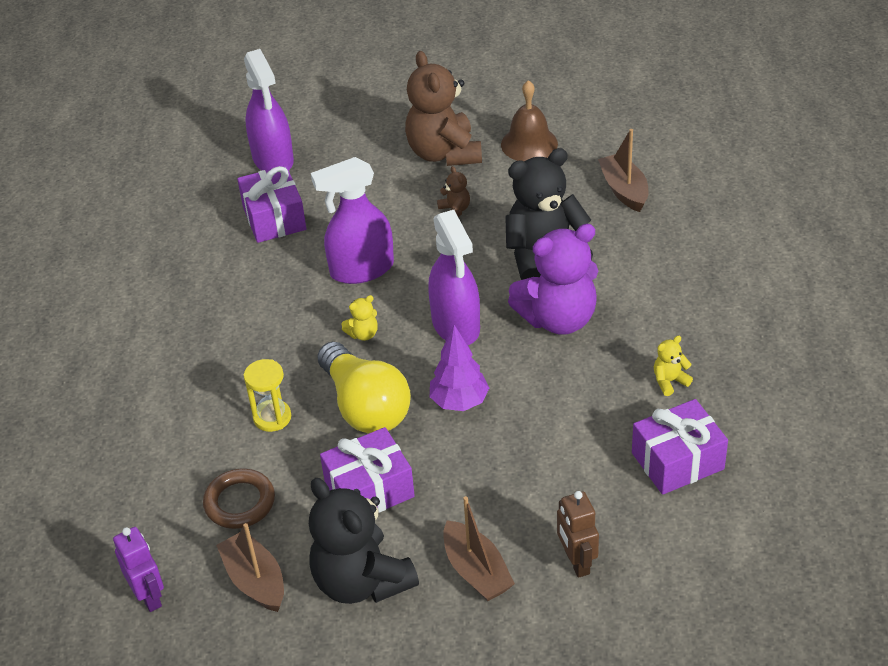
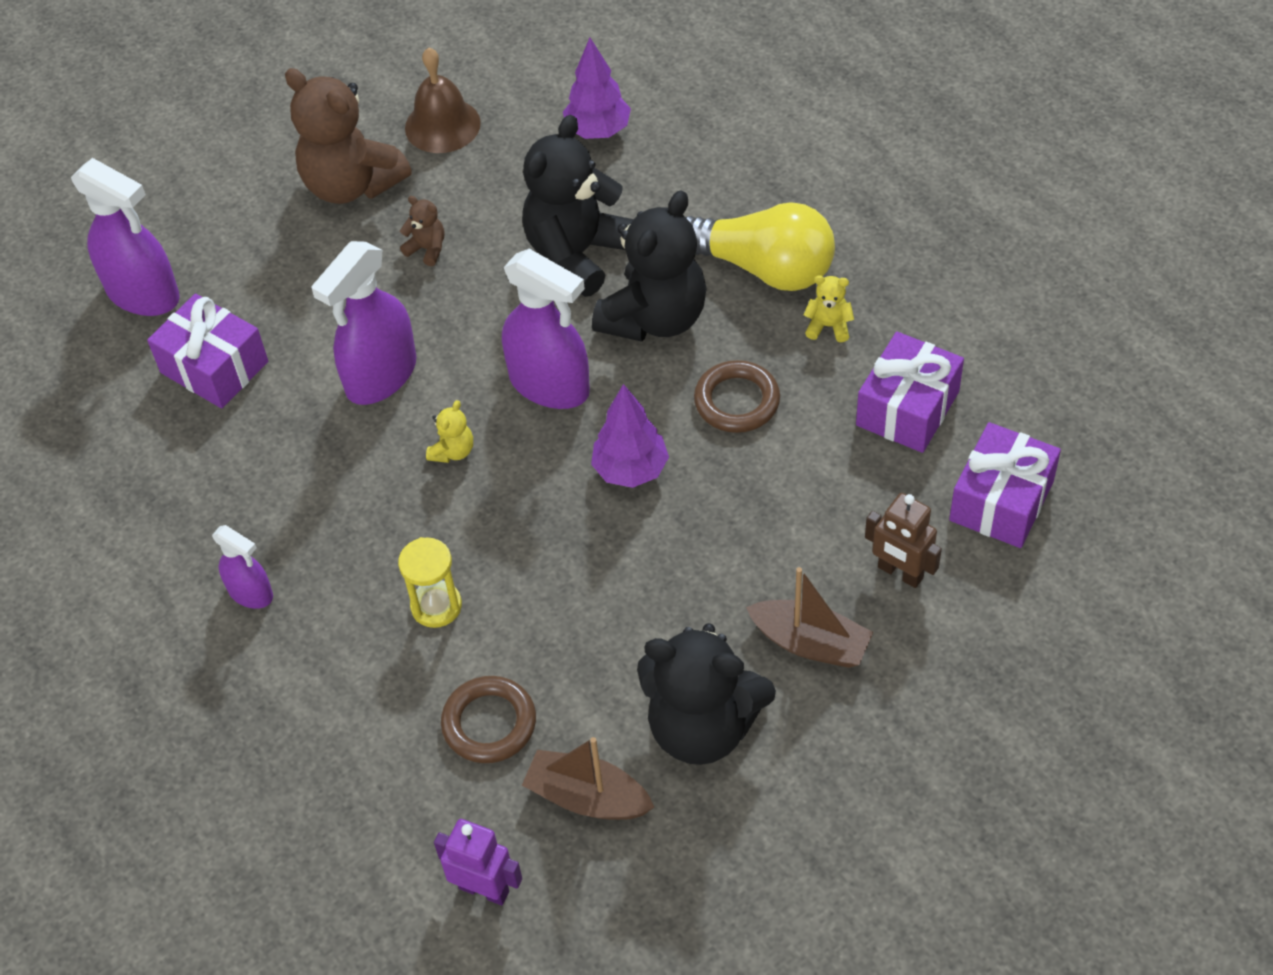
camera: 35 degrees left, 10 degrees up
(179, 352) = (251, 593): none -> purple spray bottle
(365, 406) = (532, 533): yellow light bulb -> yellow light bulb (764, 268)
(369, 489) = (620, 623): purple gift -> purple gift (1001, 501)
(558, 319) = (655, 318): purple teddy bear -> black teddy bear
(565, 396) = (737, 401): none -> brown ring
(624, 190) = (598, 131): brown boat -> purple tree
(669, 381) = (828, 326): yellow teddy bear -> yellow teddy bear turned 75 degrees clockwise

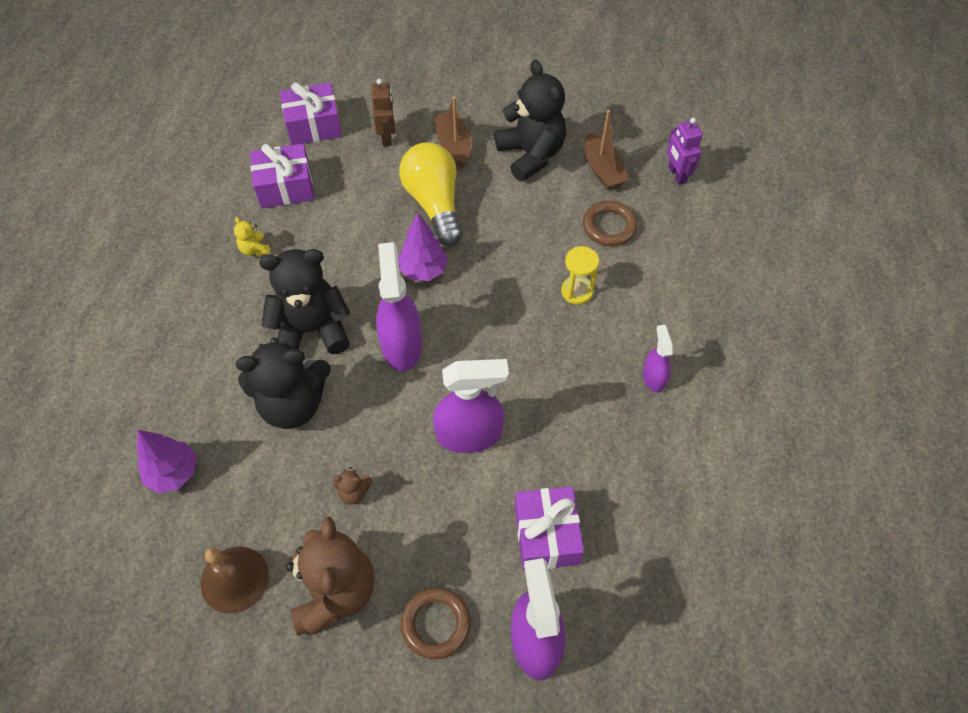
camera: 135 degrees left, 5 degrees up
(427, 249) = (354, 492): brown teddy bear -> brown teddy bear turned 75 degrees counterclockwise
(453, 451) = (485, 356): yellow teddy bear -> none
(737, 401) = (340, 256): brown ring -> brown ring (436, 624)
(764, 268) = (233, 304): yellow light bulb -> yellow light bulb (434, 203)

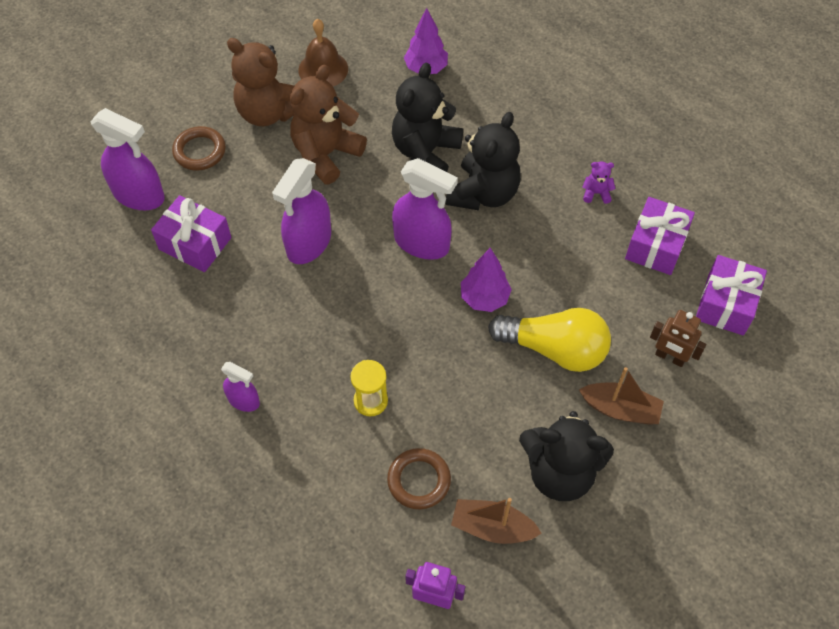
camera: 125 degrees right, 0 degrees up
(255, 249) = (596, 193): yellow teddy bear -> purple teddy bear
(354, 492) = (326, 154): brown teddy bear -> brown teddy bear, size x2.40

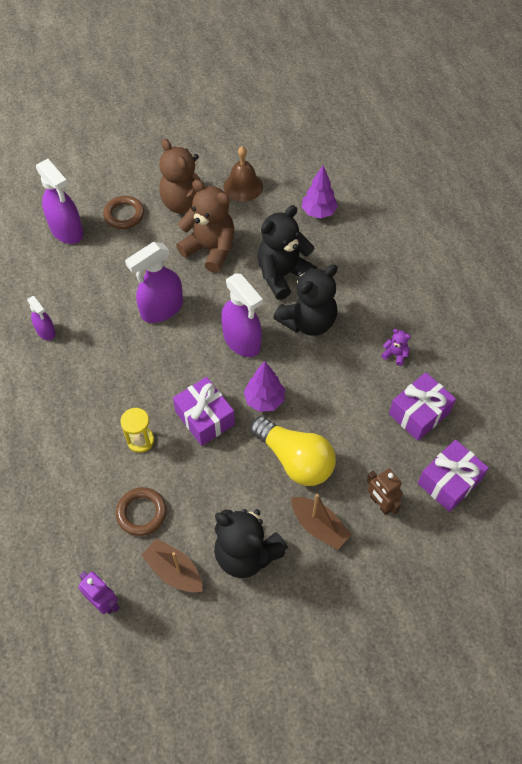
camera: 25 degrees right, 0 degrees up
(195, 243) = (85, 279): purple gift -> purple gift (205, 418)
(244, 400) = (55, 403): purple spray bottle -> purple spray bottle (46, 331)
(326, 154) = (210, 249): brown teddy bear -> brown teddy bear turned 60 degrees clockwise

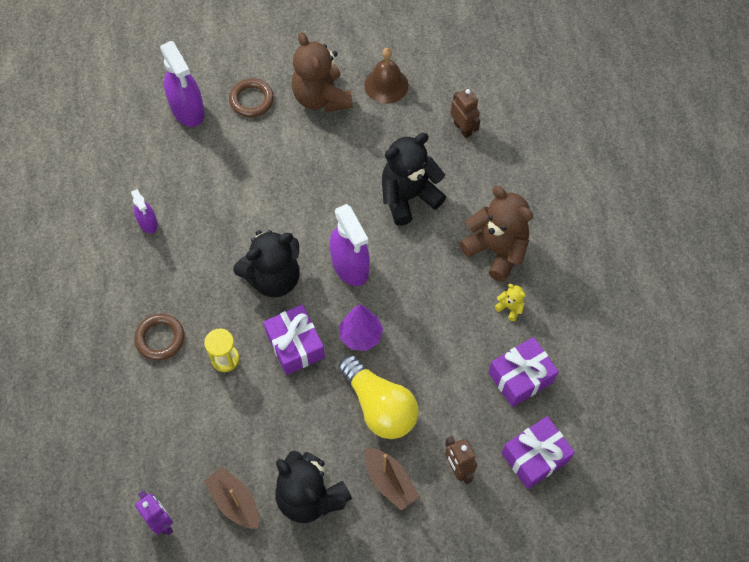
camera: 10 degrees right, 5 degrees up
(141, 513) = (213, 436): brown ring -> brown ring (160, 338)
(161, 309) = (272, 216): purple spray bottle -> none
(210, 249) = (336, 155): brown teddy bear -> brown teddy bear (496, 250)
(308, 321) = (425, 255): black teddy bear -> black teddy bear (273, 278)
(318, 212) = (463, 128): purple tree -> brown robot
(395, 354) = (510, 307): purple teddy bear -> yellow teddy bear

